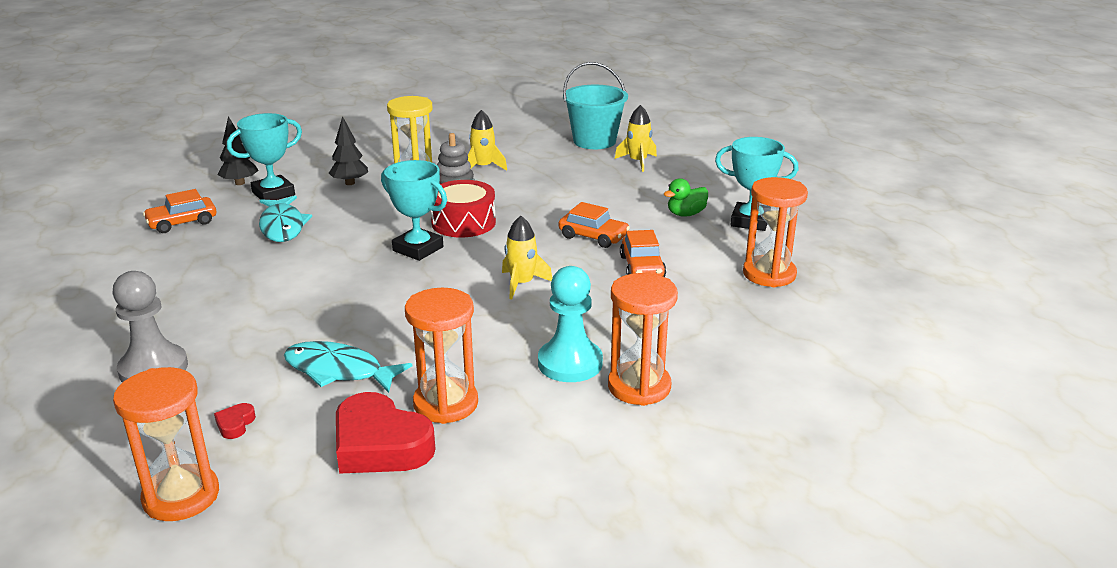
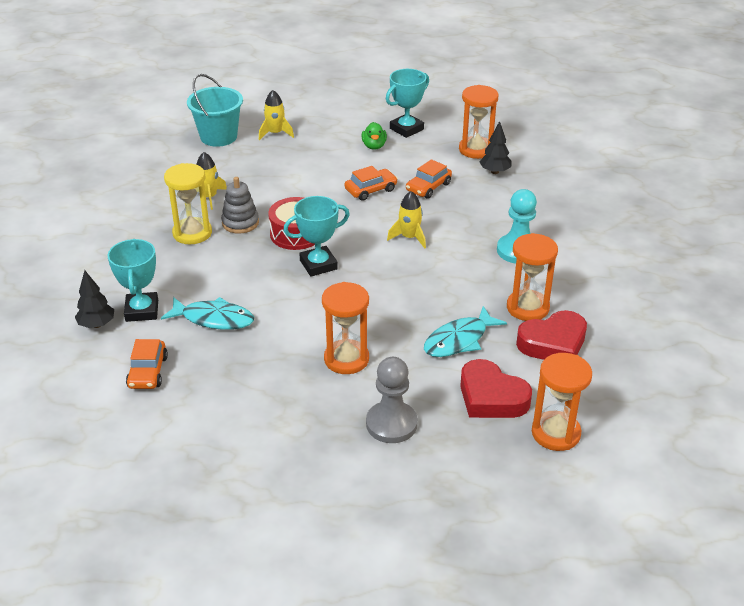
camera: 60 degrees left, 10 degrees up
(235, 424) = (491, 397): red heart -> red heart, size x2.45
(350, 183) = (165, 267): black tree -> black tree (495, 172)
(639, 386) = (558, 236): orange hourglass -> orange hourglass (346, 359)
(642, 267) = (428, 187): orange car -> orange car turned 105 degrees clockwise

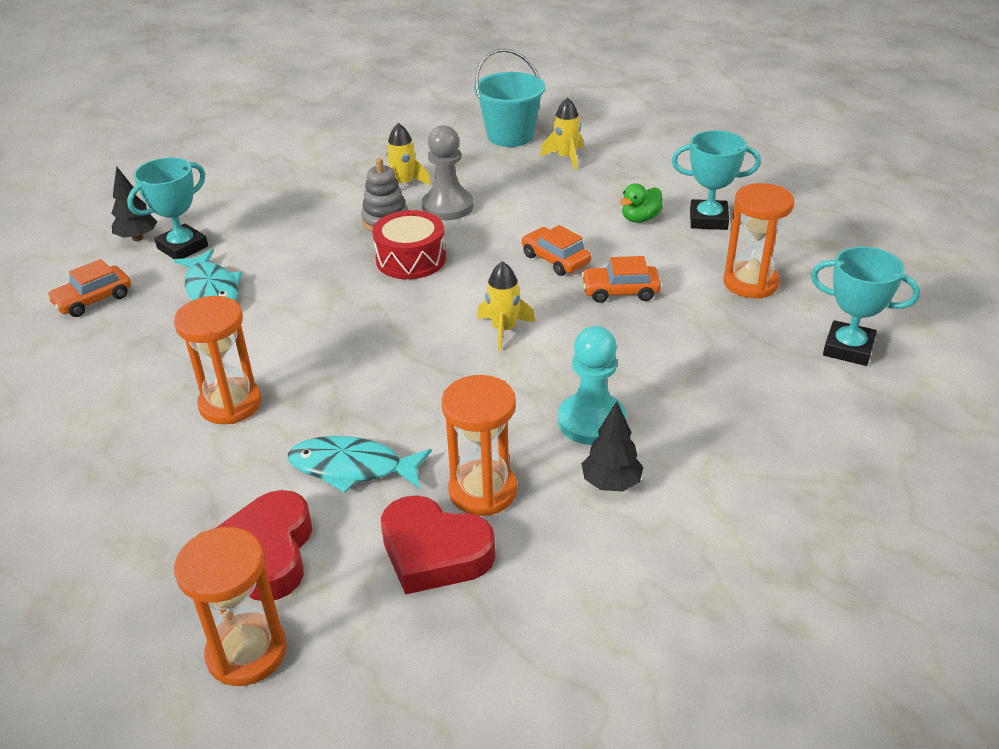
camera: 50 degrees right, 0 degrees up
(192, 233) = (334, 207): yellow hourglass -> none
(318, 265) = (375, 300): turquoise trophy -> turquoise trophy (848, 348)
(371, 190) = (555, 259): orange car -> orange car turned 150 degrees counterclockwise
(391, 424) = (145, 497): grey pawn -> grey pawn (447, 207)
(495, 172) = (728, 319): black tree -> black tree (611, 483)

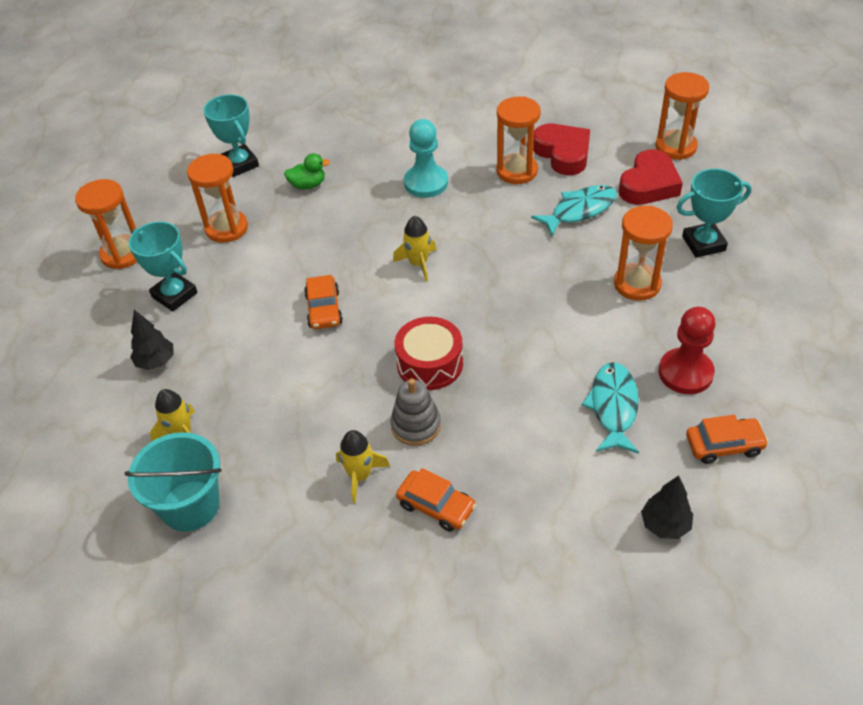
camera: 145 degrees left, 10 degrees up
(145, 340) = (685, 373): none -> red pawn
(182, 247) = (622, 483): turquoise trophy -> turquoise trophy (703, 243)
(352, 468) = (579, 210): turquoise fish -> turquoise fish turned 75 degrees counterclockwise
(447, 207) = (348, 417): grey pawn -> none
(611, 483) = (449, 150): black tree -> black tree (156, 362)
(620, 291) = (313, 260): orange car -> orange car (436, 506)
(640, 219) = (218, 321): green duck -> green duck (308, 185)
(810, 227) = (122, 254): none -> orange hourglass

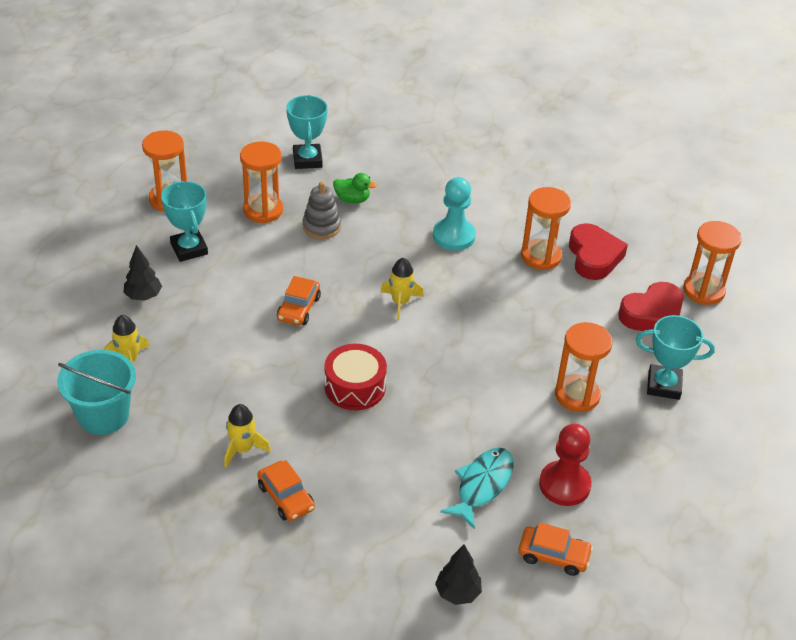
camera: 20 degrees right, 5 degrees down
(416, 425) = (311, 430): grey stacking toy -> grey stacking toy (321, 226)
(579, 210) = (572, 312): turquoise fish -> none

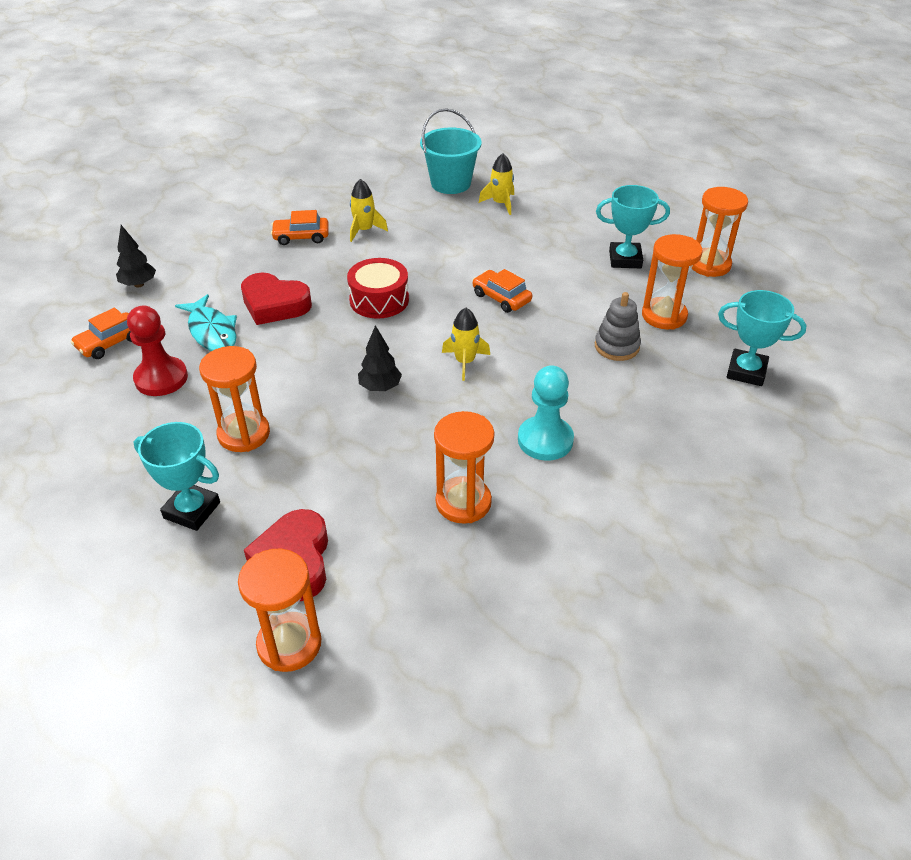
camera: 120 degrees right, 0 degrees up
(143, 296) = (573, 224): black tree -> black tree (380, 387)
(352, 199) = (654, 383): green duck -> none
(594, 257) = (430, 555): red heart -> red heart (274, 305)
(663, 385) = (192, 510): turquoise trophy -> turquoise trophy turned 75 degrees clockwise

